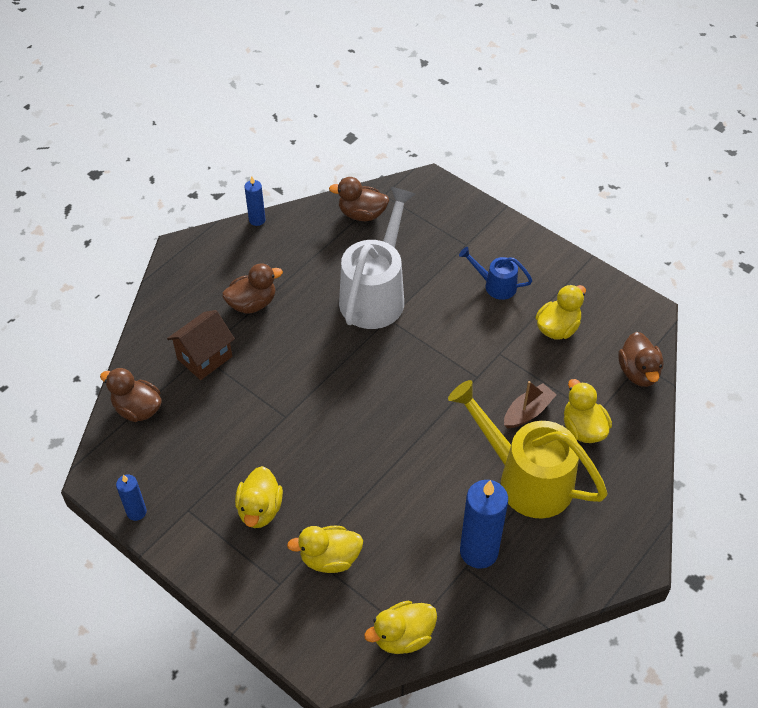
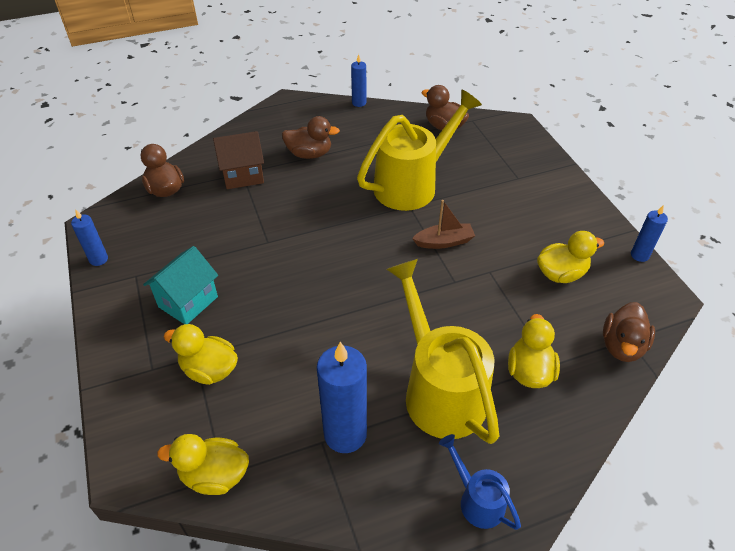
camera: 30 degrees right, 5 degrees down
(260, 509) = (188, 302): yellow duck -> turquoise house
(376, 294) = (412, 184): white watering can -> yellow watering can
(495, 285) = (524, 217): blue watering can -> blue watering can (477, 500)
(528, 412) = (483, 331): brown boat -> brown boat (444, 242)
(609, 280) = (639, 255): none -> blue candle

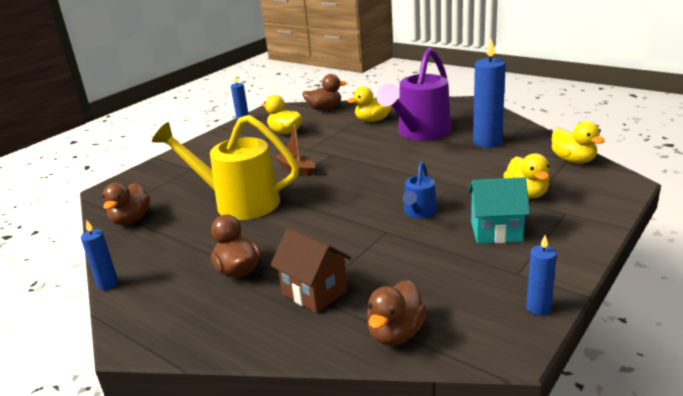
camera: 120 degrees left, 20 degrees down
(439, 389) = (420, 133): yellow watering can -> purple watering can
(477, 500) = (464, 110): blue watering can -> blue watering can (419, 212)

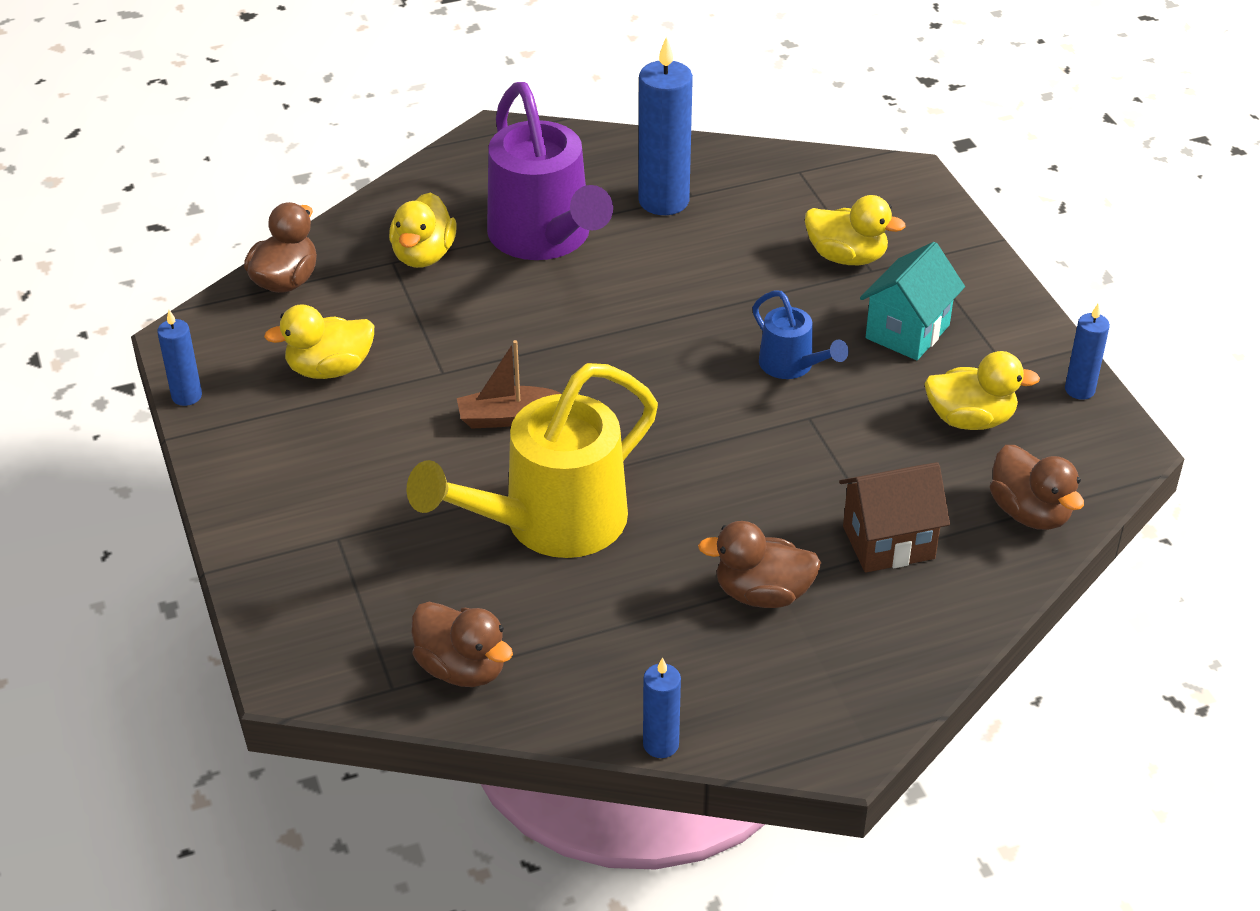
camera: 60 degrees left, 15 degrees up
(573, 160) = (808, 170): yellow duck -> yellow duck (970, 419)

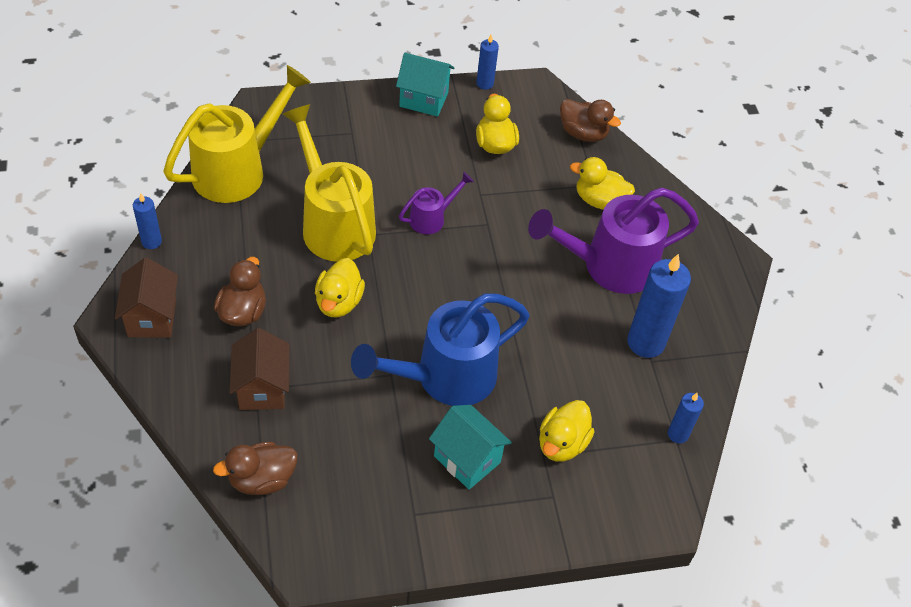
camera: 95 degrees right, 10 degrees up
(238, 462) = (423, 99): none -> turquoise house
(462, 668) = (238, 170): brown duck -> yellow watering can
(507, 417) = (431, 218): brown boat -> purple watering can
(791, 366) = (445, 377): blue watering can -> blue watering can, size x2.06
(816, 701) = (152, 318): none -> brown house
(970, 419) = (363, 472): yellow duck -> yellow duck (339, 302)
(1079, 390) = (376, 556): blue candle -> blue candle (678, 434)

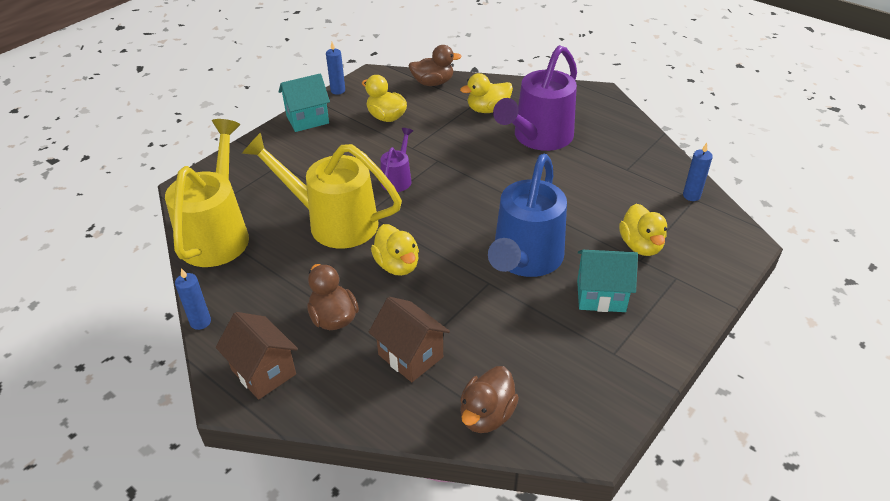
camera: 35 degrees left, 10 degrees down
(645, 342) = (611, 162): blue candle -> none

